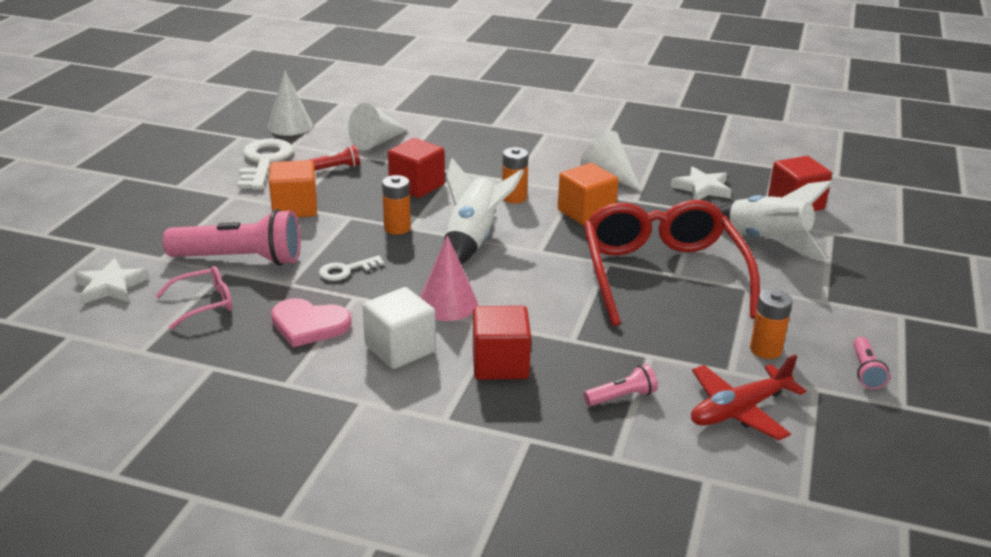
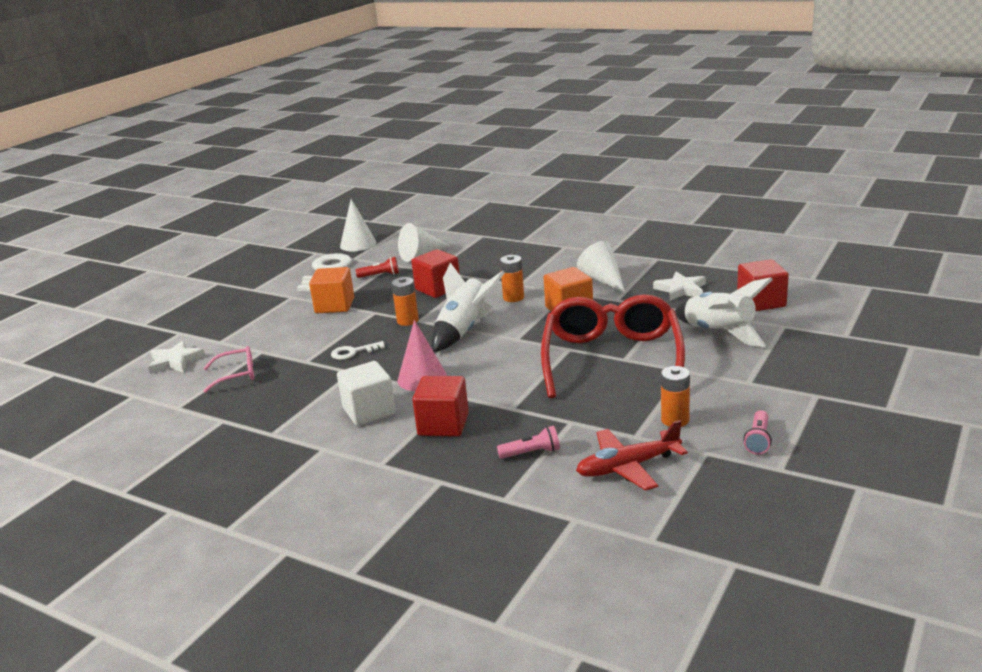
camera: 15 degrees right, 5 degrees down
(241, 259) = (277, 343): pink flashlight -> none
(309, 325) = (307, 392): pink heart -> none

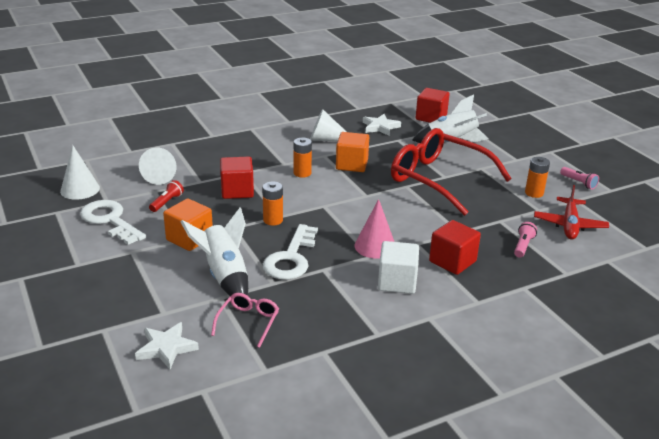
camera: 60 degrees left, 5 degrees up
(353, 352) = (291, 258): white key -> white key, size x1.91
(464, 330) = (325, 207): white rocket -> white rocket (224, 275)

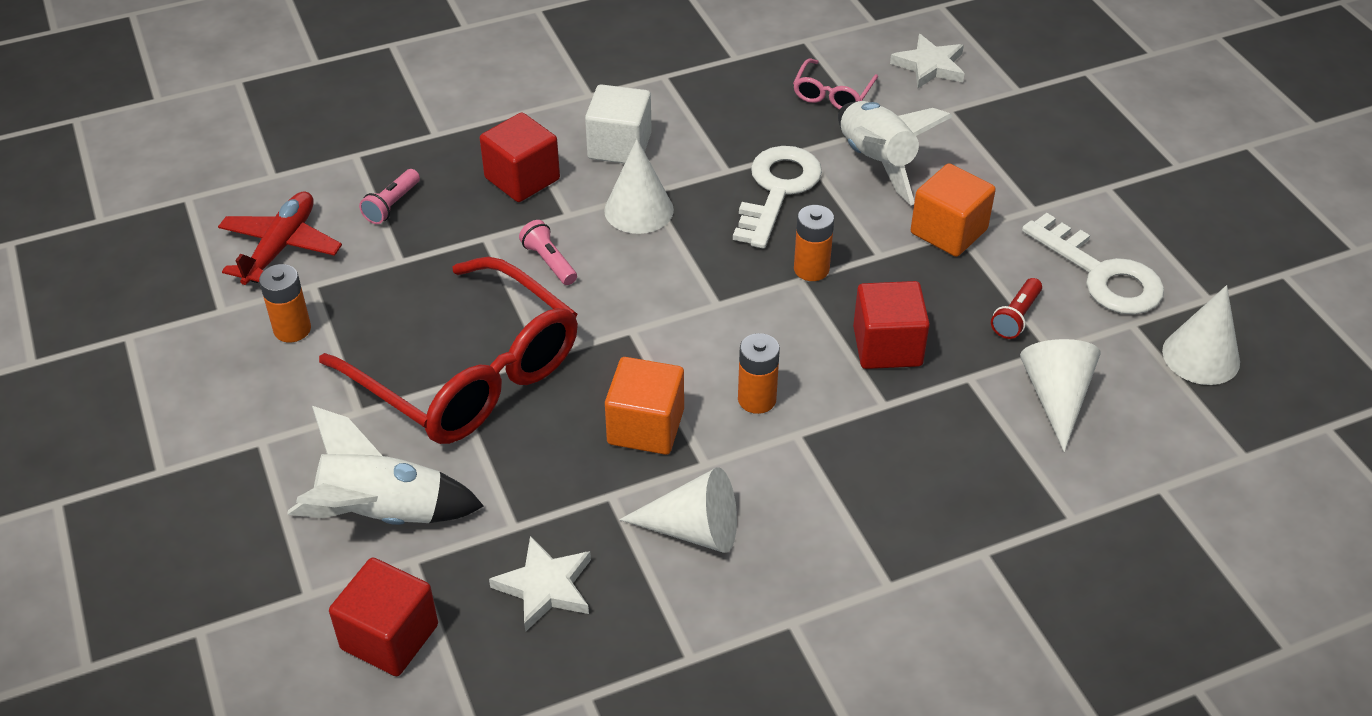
camera: 175 degrees left, 15 degrees up
(375, 246) = (639, 210): pink cone -> white cone
(579, 183) = (177, 358): pink flashlight -> pink flashlight (549, 262)

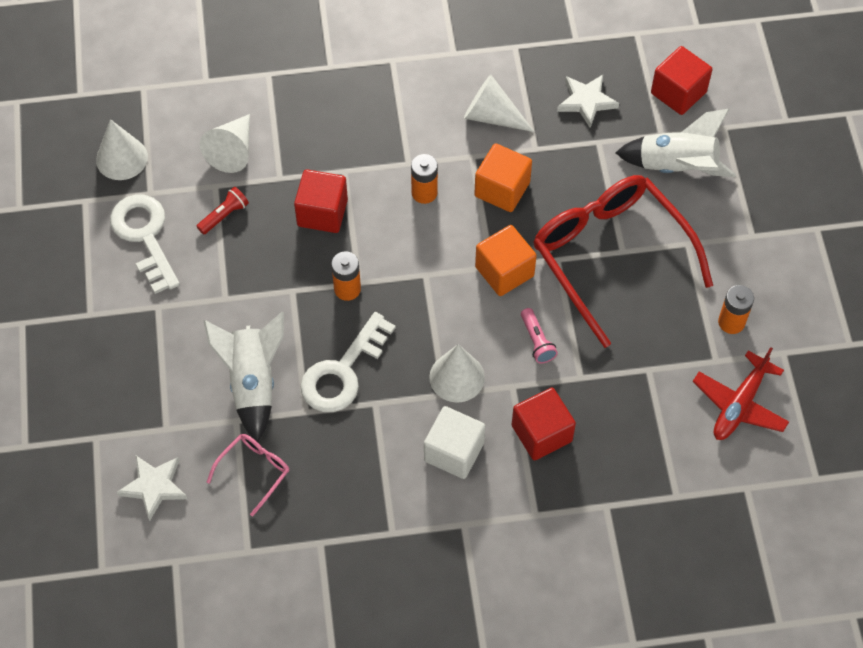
camera: 165 degrees left, 15 degrees up
(392, 205) = (650, 429): pink flashlight -> none
(948, 231) = (232, 300): orange cube -> orange cube (504, 271)

